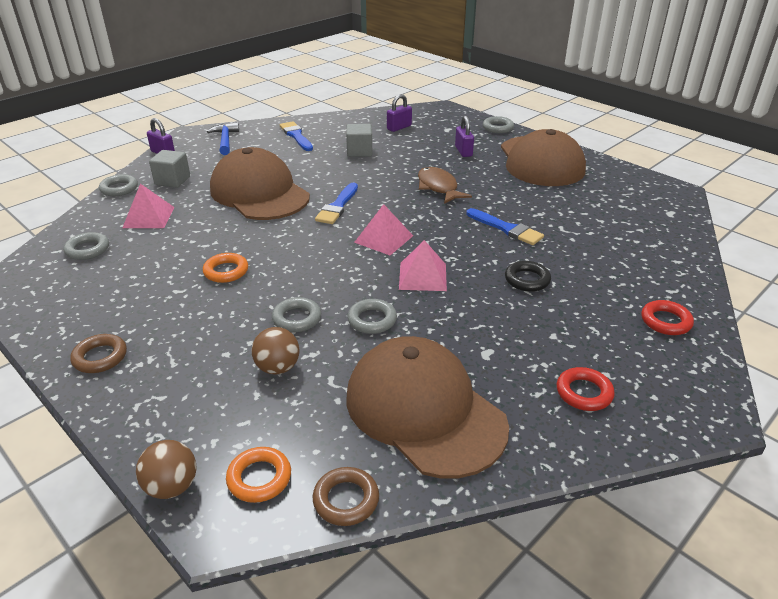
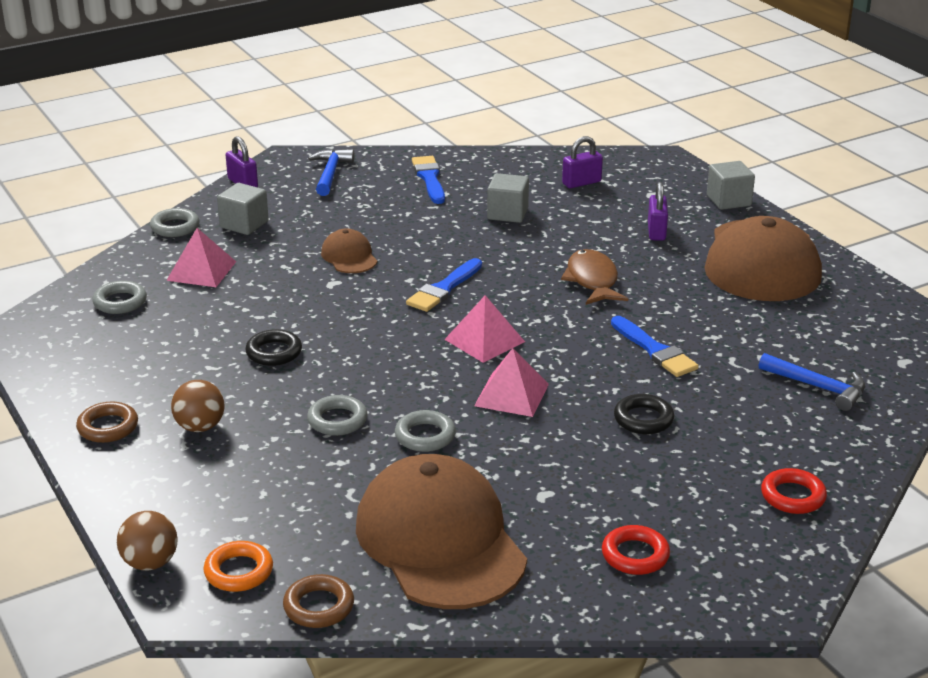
camera: 15 degrees right, 5 degrees down
(226, 271) = (274, 352): orange ring -> black ring
(259, 193) = (349, 256): brown cap -> brown cap, size x0.45
(278, 368) = (296, 470): brown ball -> brown ball (200, 427)
(498, 128) = (728, 201): grey ring -> grey cube
(629, 238) = (817, 387): none -> blue hammer

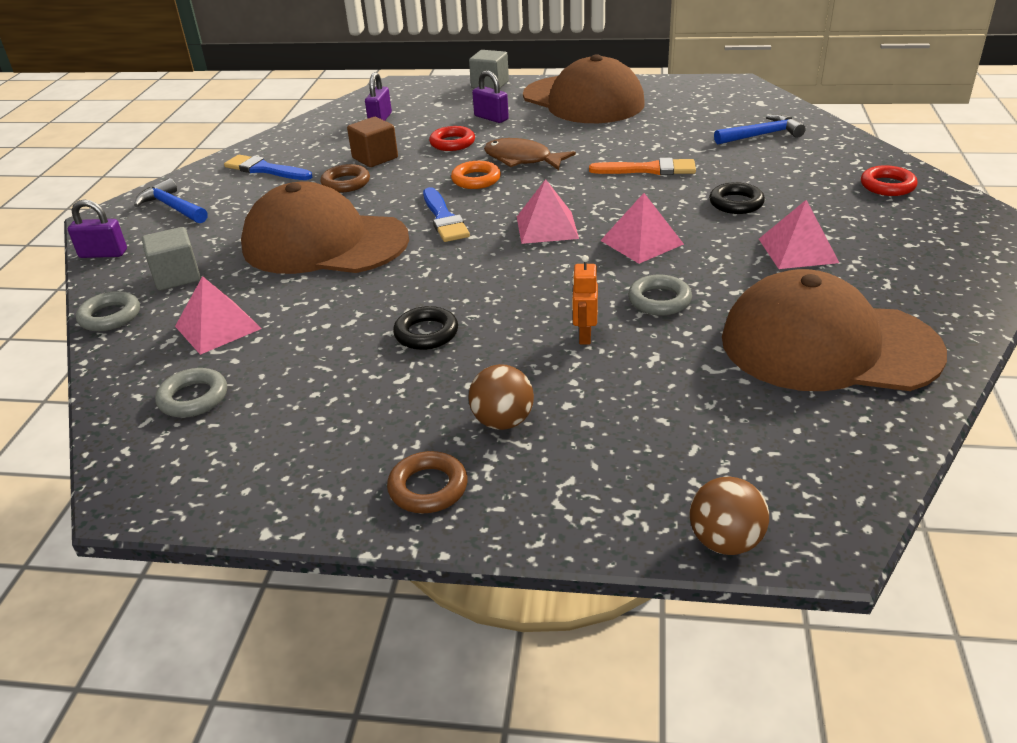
camera: 50 degrees left, 5 degrees up
(239, 571) = (789, 481): orange ring -> orange ring (476, 179)
(319, 606) = (886, 448): brown ring -> brown ring (346, 183)
(337, 420) = (584, 336): grey ring -> orange robot
(349, 256) = (324, 243): brown cap -> brown cap, size x2.24
(507, 213) = (375, 158): grey cube -> brown cube
(589, 480) = (798, 250): none -> pink pyramid
(635, 555) = (917, 266): red ring -> red ring (452, 143)
(655, 350) = (648, 169): blue brush -> orange brush

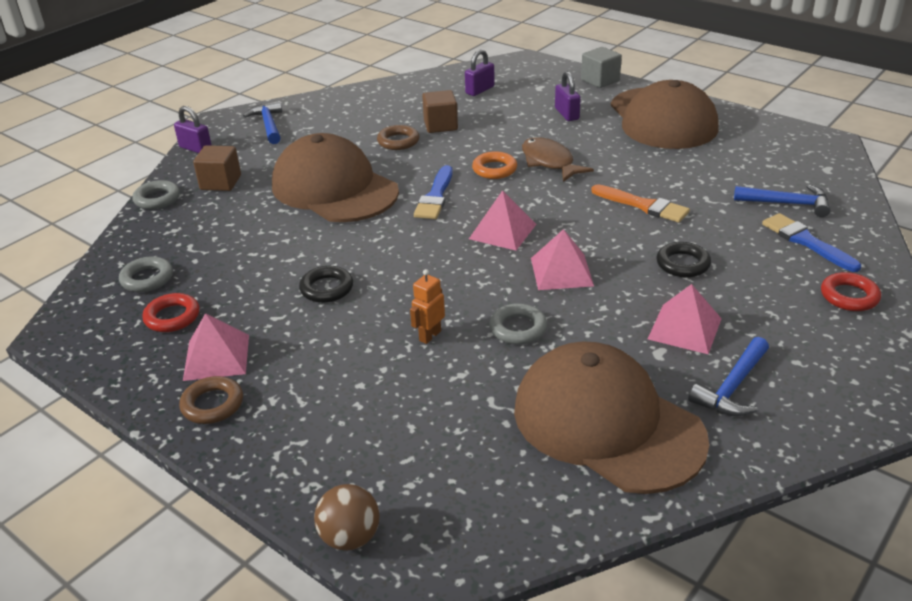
camera: 30 degrees right, 0 degrees up
(177, 276) = (221, 182): grey cube -> brown cube
(218, 327) = (208, 231): pink pyramid -> pink pyramid (216, 357)
(265, 169) = (356, 111): blue brush -> blue brush (806, 241)
(452, 143) = (511, 129): red ring -> red ring (172, 317)
(503, 421) = (305, 378): brown ball -> none
(887, 280) = (732, 387): none -> blue hammer

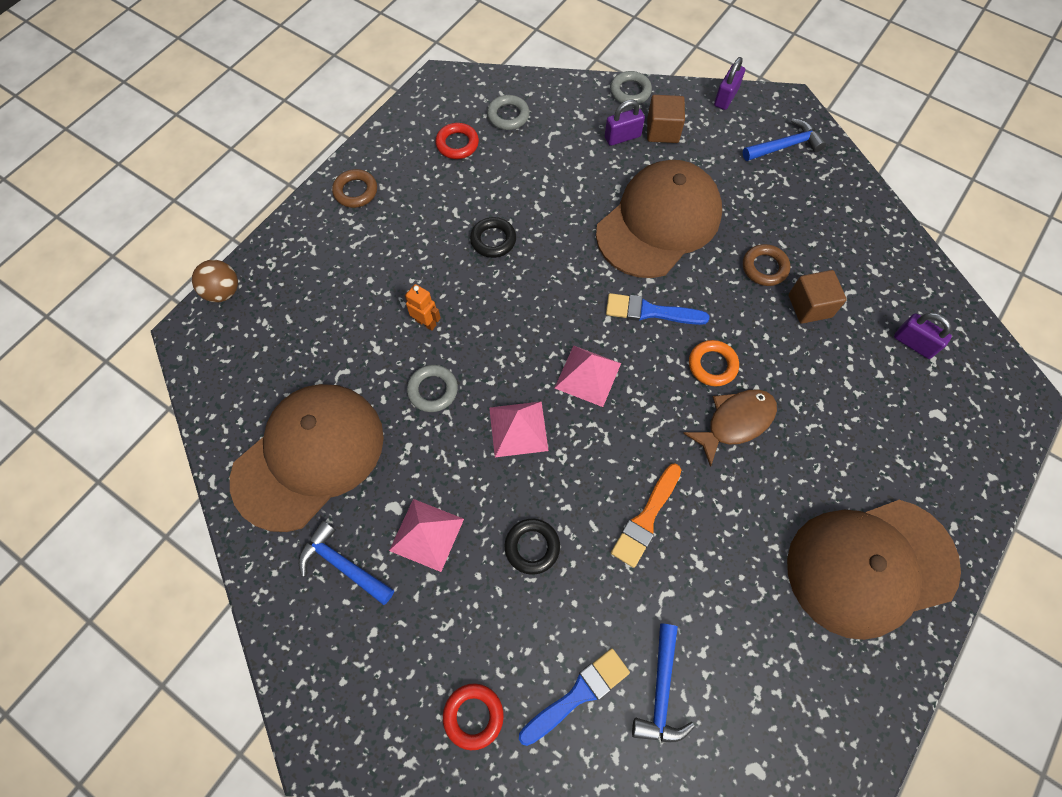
camera: 85 degrees right, 30 degrees up
(216, 357) = (408, 182): pink pyramid -> none
(567, 114) = (863, 445): purple padlock -> purple padlock (622, 137)
(600, 80) = (977, 493): grey cube -> none

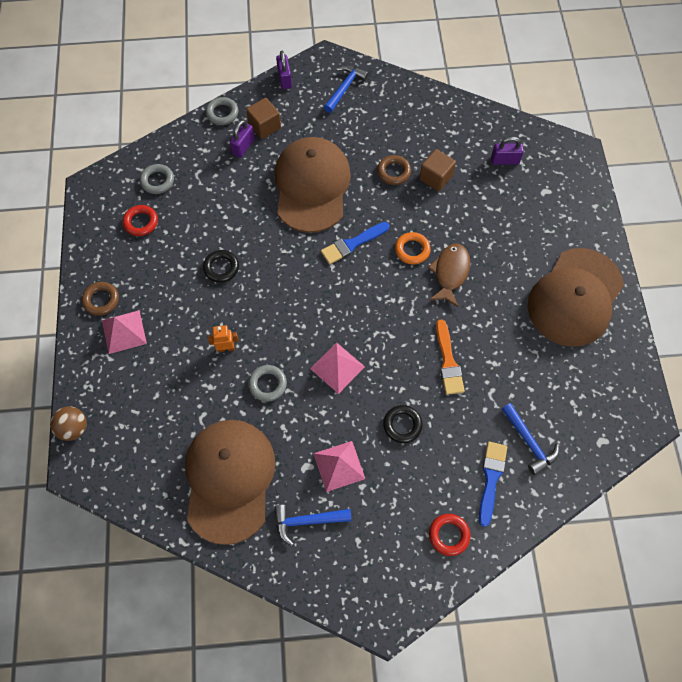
camera: 40 degrees left, 0 degrees up
(588, 375) = (349, 307): pink pyramid -> pink pyramid (124, 331)

